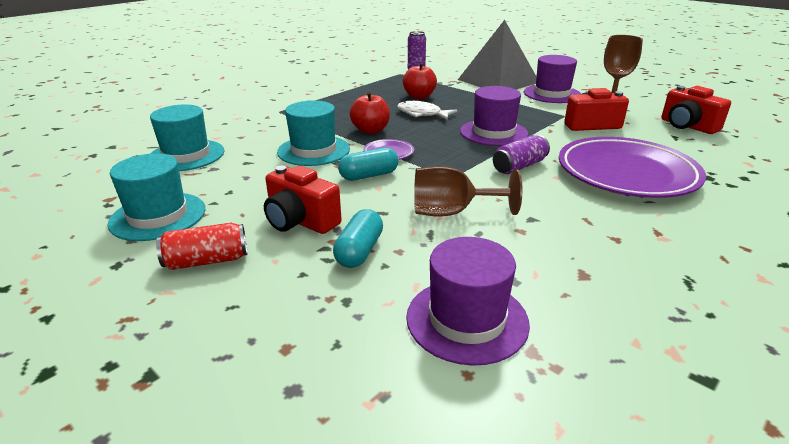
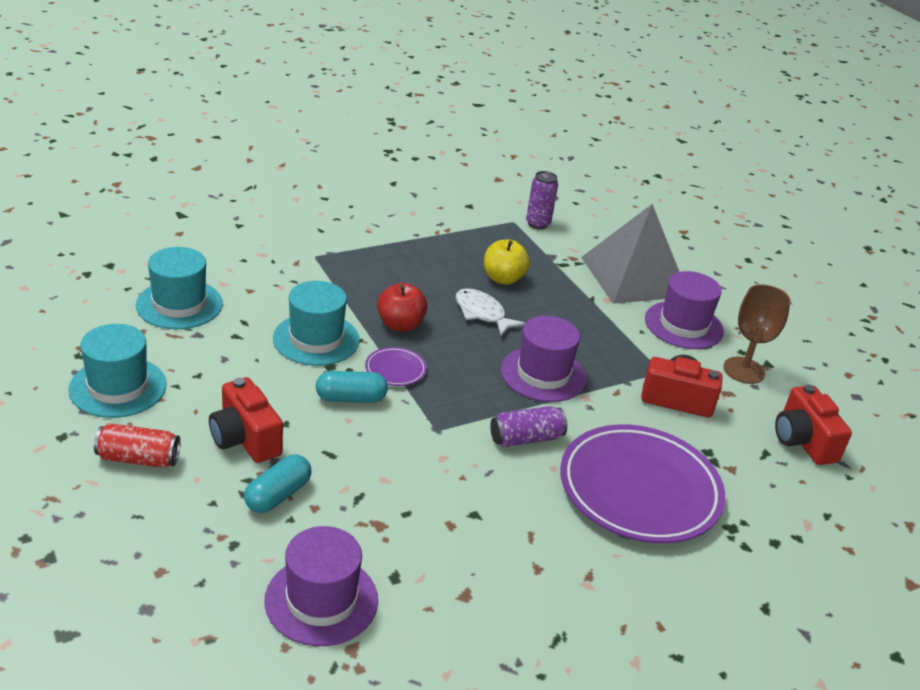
camera: 15 degrees right, 5 degrees up
(419, 96) = (503, 278): red apple -> yellow apple
(452, 212) = (400, 478): brown goblet -> none

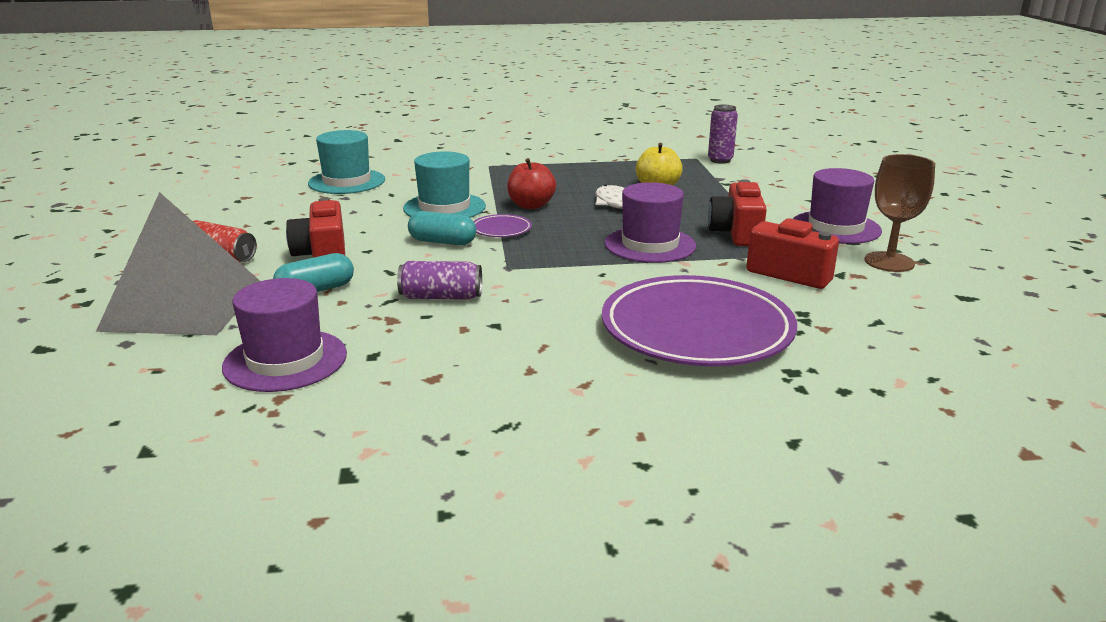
camera: 25 degrees right, 10 degrees down
(118, 387) = (249, 218): turquoise hat -> none
(526, 438) = (595, 282): purple can -> purple can (441, 297)
(634, 276) = (800, 195): grey pyramid -> grey pyramid (183, 306)
(803, 441) = (934, 318): red camera -> red camera (736, 233)

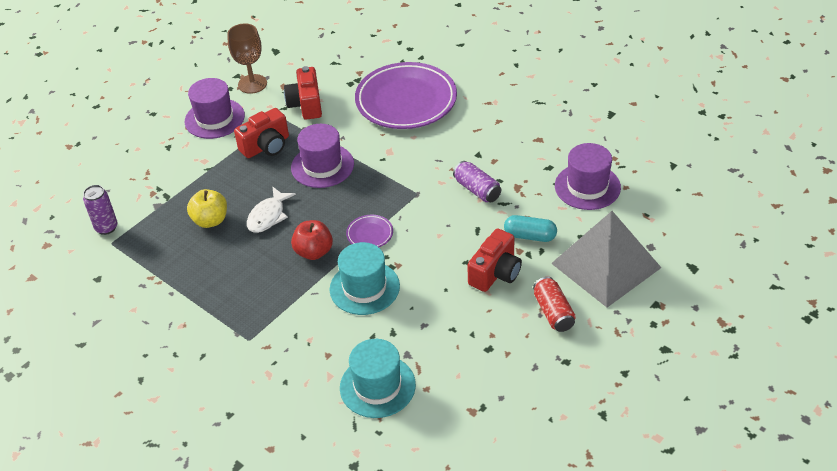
camera: 130 degrees left, 20 degrees up
(442, 242) = (417, 243): turquoise capsule -> none

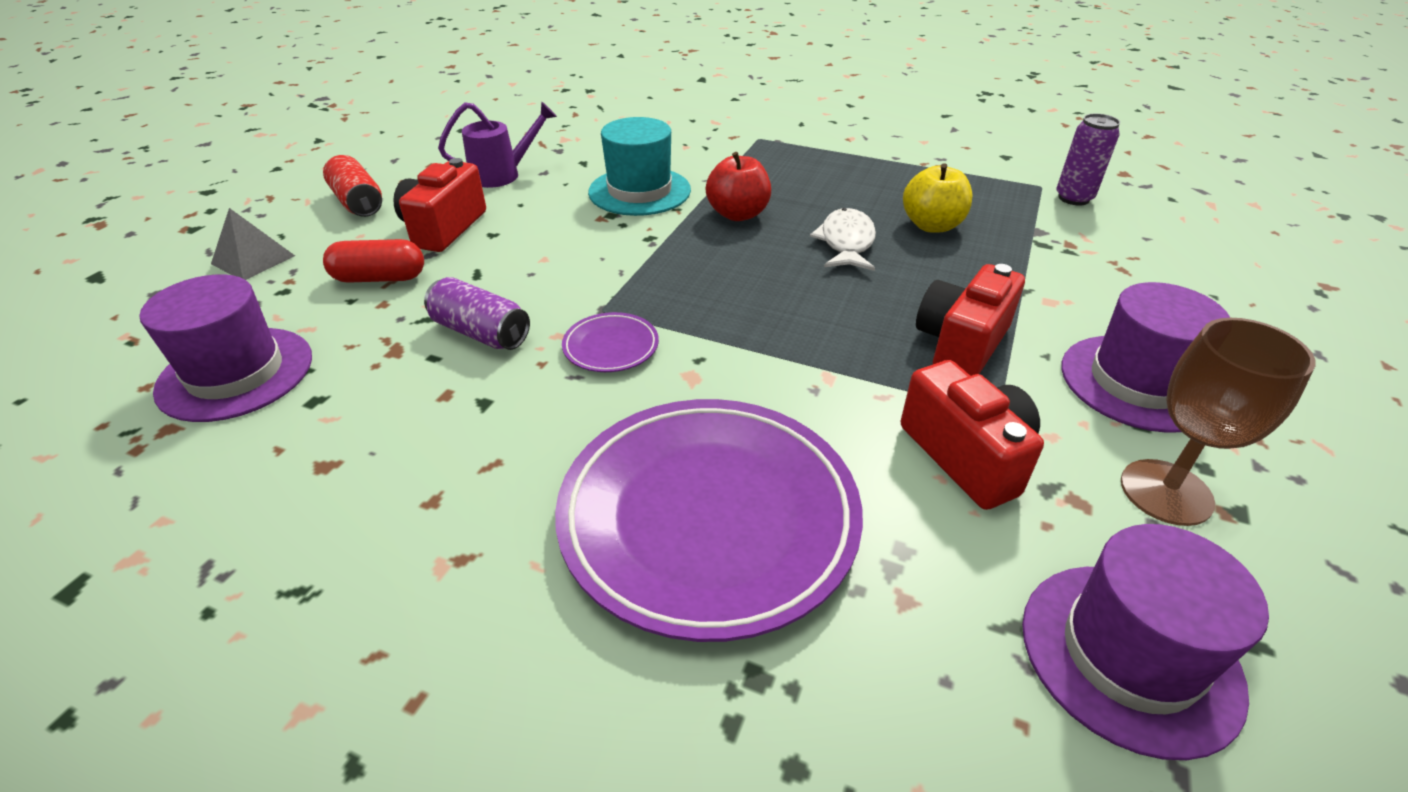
camera: 160 degrees right, 5 degrees down
(322, 166) = (815, 327): purple hat -> purple hat (1129, 655)
(370, 234) = (662, 244): purple plate -> purple plate (611, 347)
(377, 386) = (585, 128): turquoise hat -> none
(454, 327) = (502, 175): none -> purple watering can
(530, 236) = (380, 278): turquoise capsule -> red capsule
(606, 265) = (253, 259): grey pyramid -> grey pyramid, size x0.43

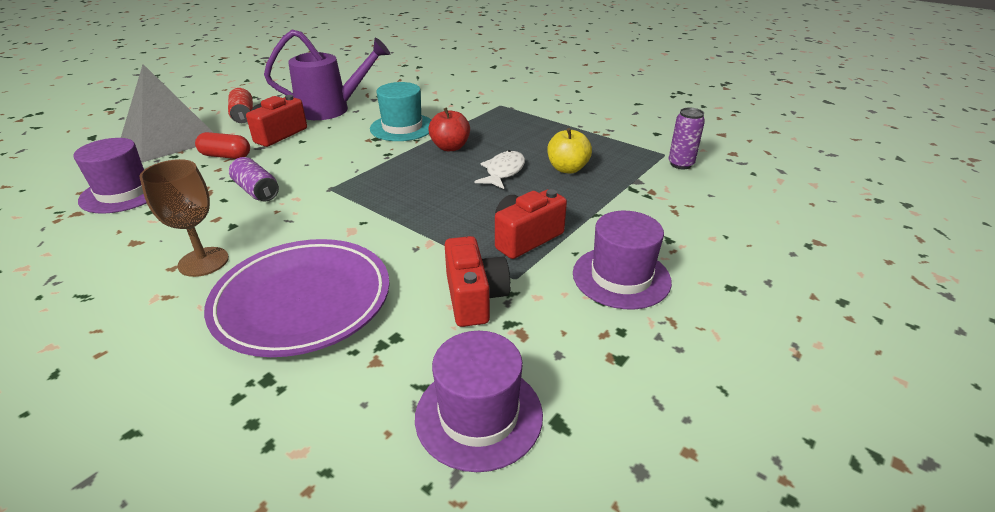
camera: 15 degrees right, 5 degrees down
(253, 259) = (170, 138): grey pyramid -> grey pyramid, size x2.31
(502, 175) = (331, 109): purple watering can -> purple watering can, size x1.70
(611, 347) = (319, 208): purple plate -> none
(1166, 492) = (582, 339): brown goblet -> brown goblet (203, 262)

